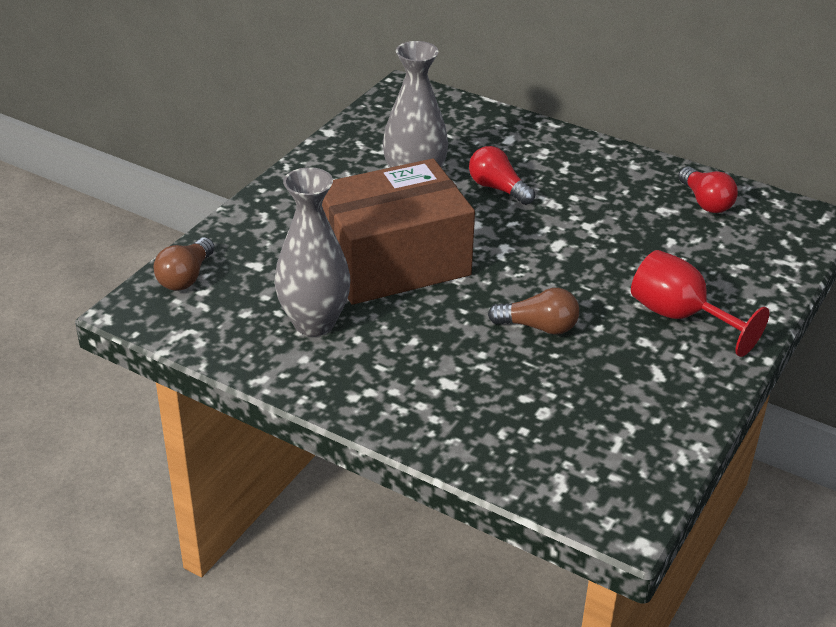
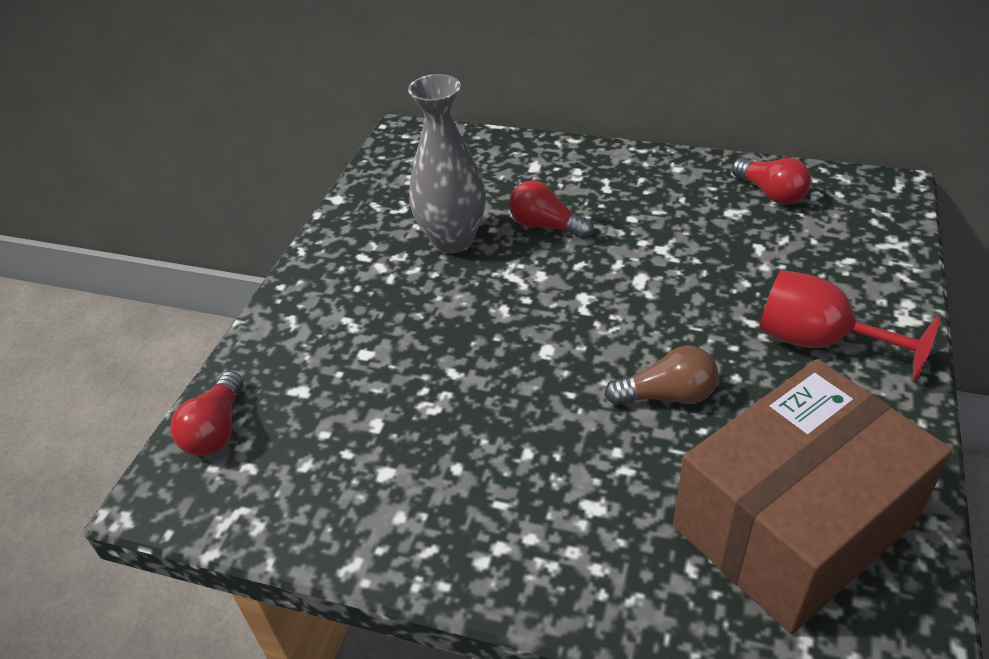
camera: 10 degrees left, 5 degrees up
(186, 277) = (216, 430): brown light bulb -> red light bulb
(314, 323) = (396, 458): grey vase -> none
(393, 261) = (463, 346): brown box -> brown box (793, 523)

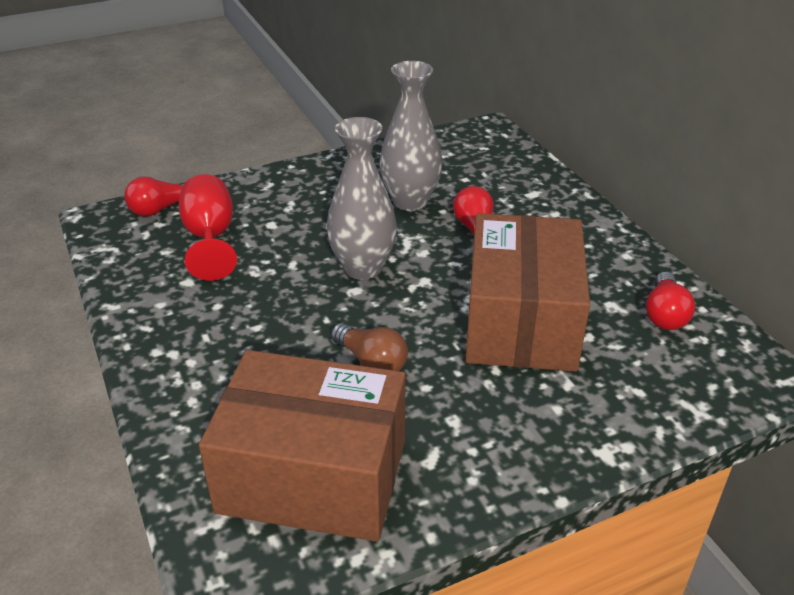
camera: 45 degrees right, 5 degrees down
(518, 326) = (363, 268): none -> grey vase
(702, 272) = (521, 321): none -> brown box
(818, 342) = (515, 413): red goblet -> red goblet (210, 238)

